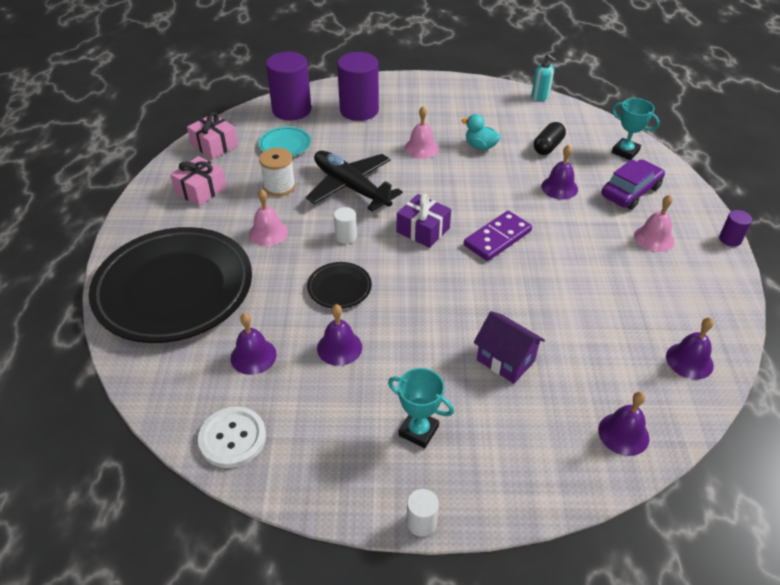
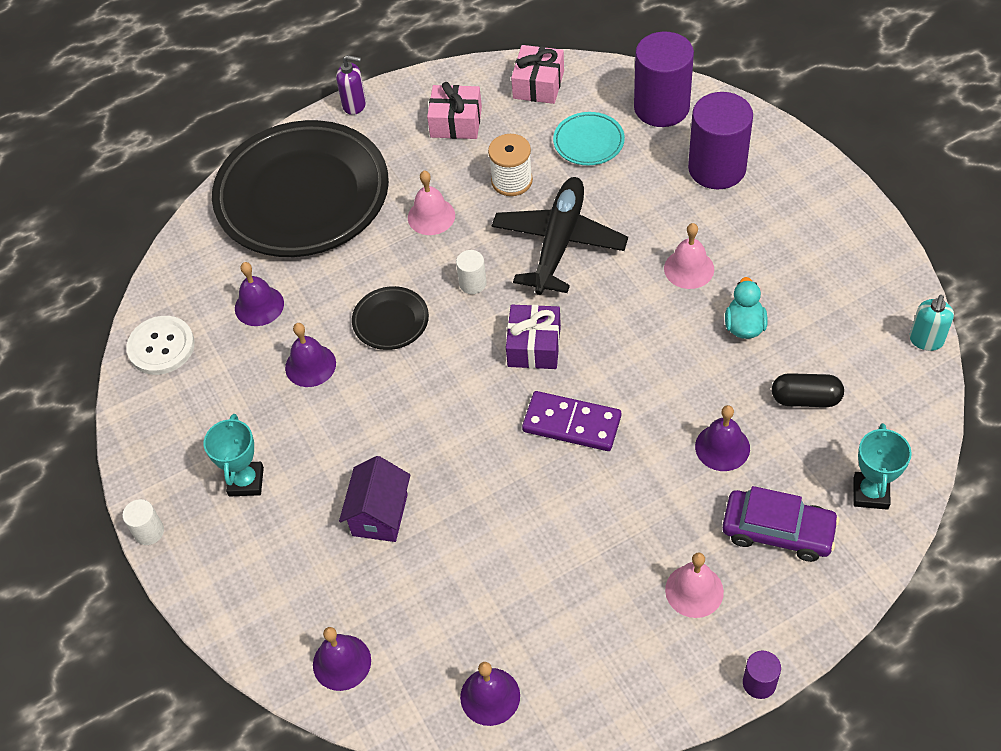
camera: 65 degrees right, 10 degrees up
(123, 230) = (355, 105): none -> purple soap dispenser

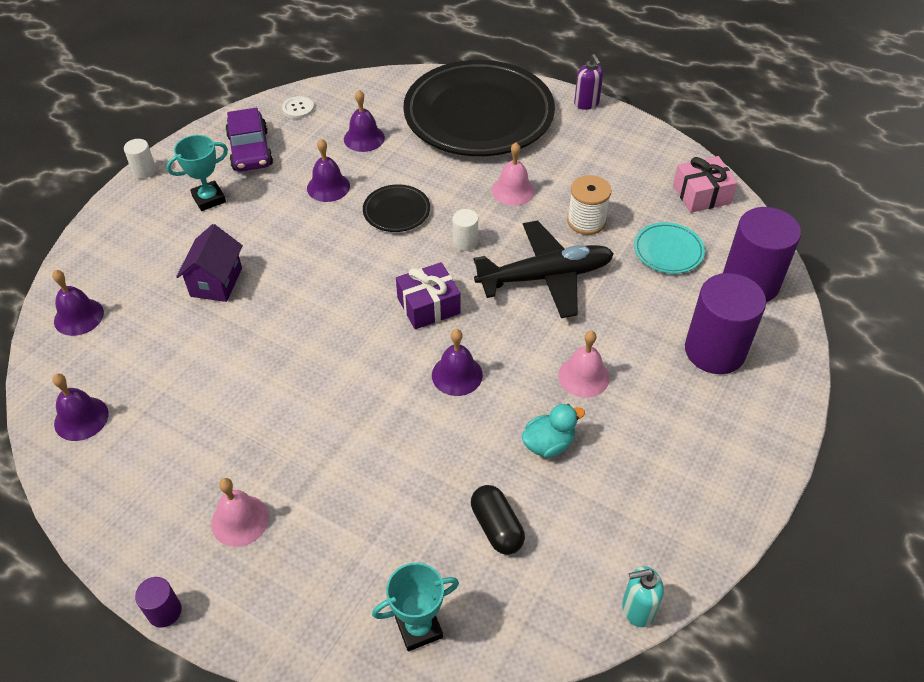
camera: 55 degrees right, 5 degrees down
(161, 347) = (298, 108): white button -> white button, size x0.60
(380, 515) = (216, 282): purple house -> purple house turned 60 degrees counterclockwise
(456, 122) = (618, 164): pink gift -> none
(572, 423) = (366, 362): purple domino -> none
(722, 447) = (403, 481): purple bell -> purple bell (457, 375)
(778, 531) = (334, 562): purple car -> purple car (250, 150)

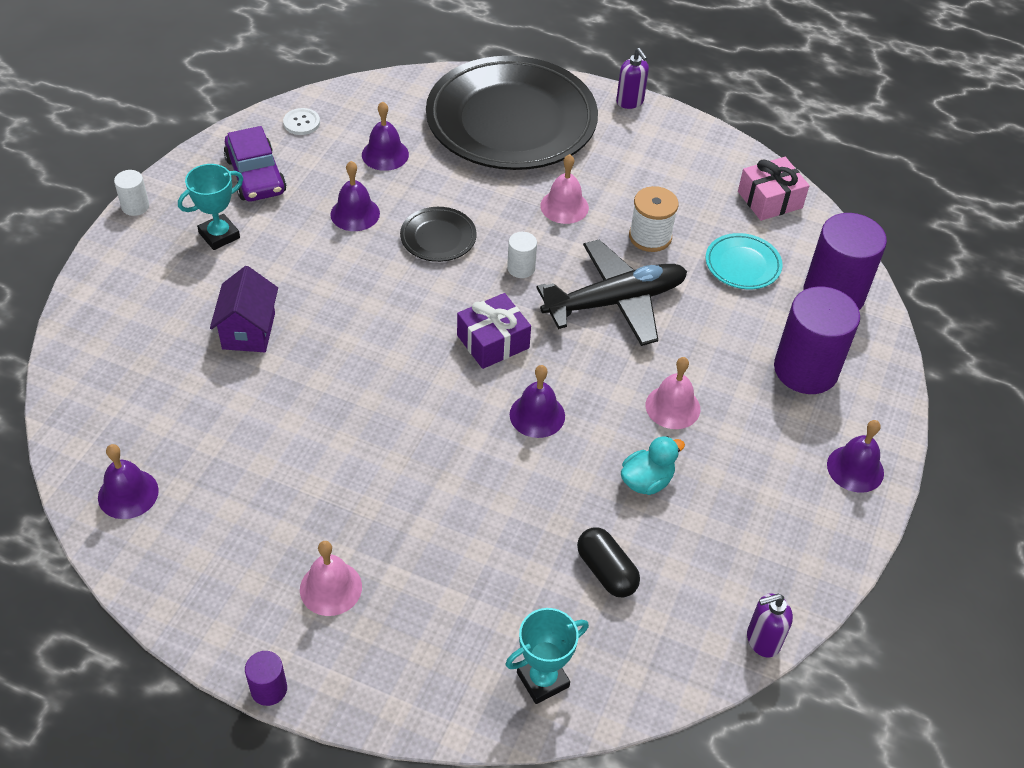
camera: 10 degrees left, 0 degrees up
(78, 316) = (97, 380): purple bell -> purple bell (855, 468)
(637, 609) = (762, 640): turquoise soap dispenser -> purple soap dispenser

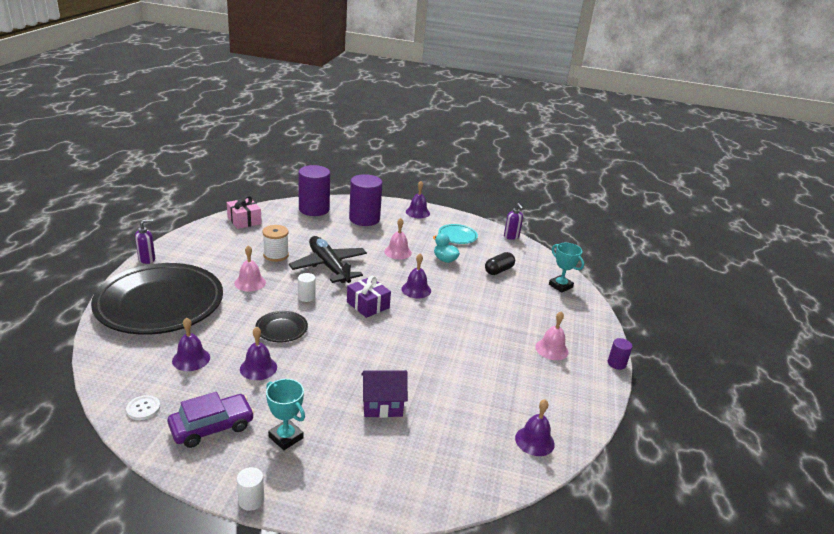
camera: 100 degrees left, 20 degrees down
(742, 265) = (296, 230): turquoise plate -> turquoise plate (457, 236)

